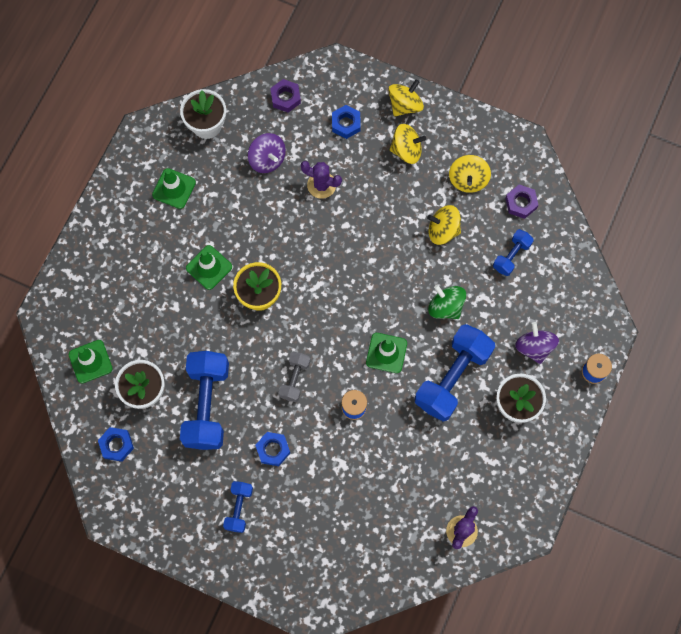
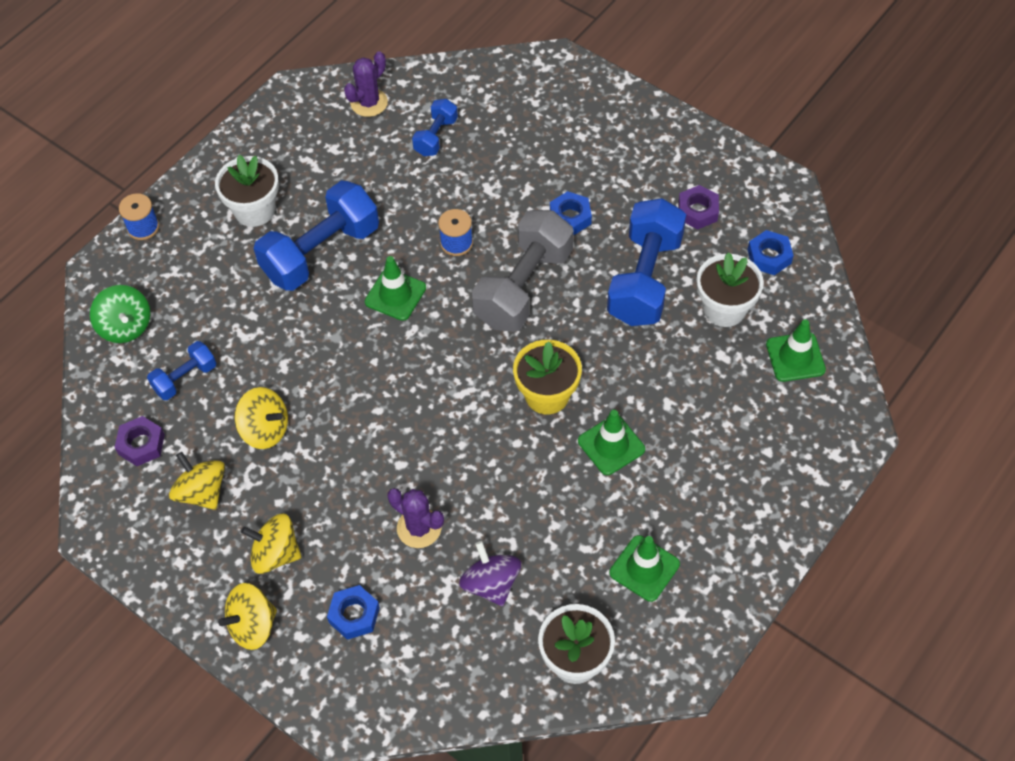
camera: 165 degrees left, 15 degrees down
(239, 508) = (625, 167): blue dumbbell -> blue dumbbell (436, 136)
(285, 98) = (437, 679): purple nut -> purple nut (697, 211)
(295, 379) = (523, 287): grey dumbbell -> grey dumbbell, size x1.97
(445, 307) = (298, 333): green spinning top -> green spinning top (125, 326)
(468, 180) = (202, 492): yellow spinning top -> yellow spinning top turned 60 degrees counterclockwise
(534, 347) = (204, 266): purple spinning top -> none

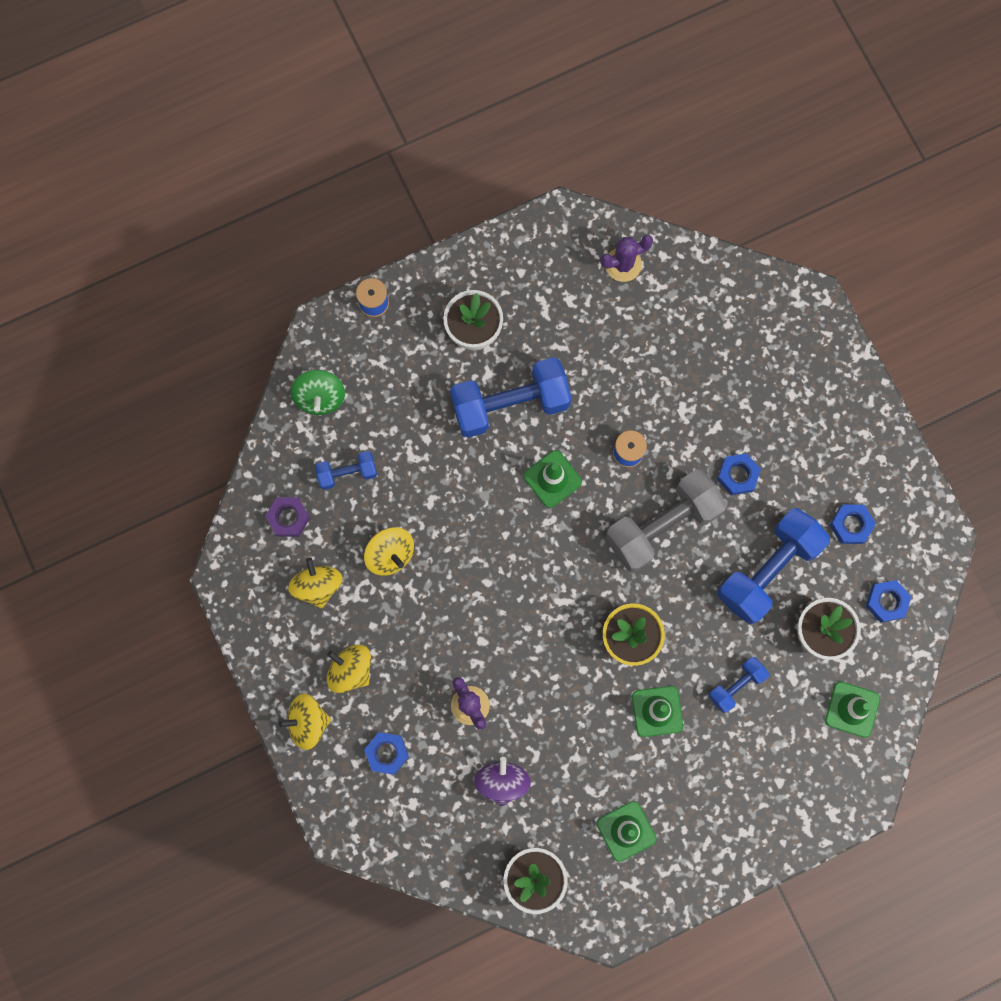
camera: 25 degrees right, 20 degrees up
(436, 136) = (664, 331): blue dumbbell -> blue dumbbell (736, 685)
(697, 211) = (851, 525): purple nut -> blue nut

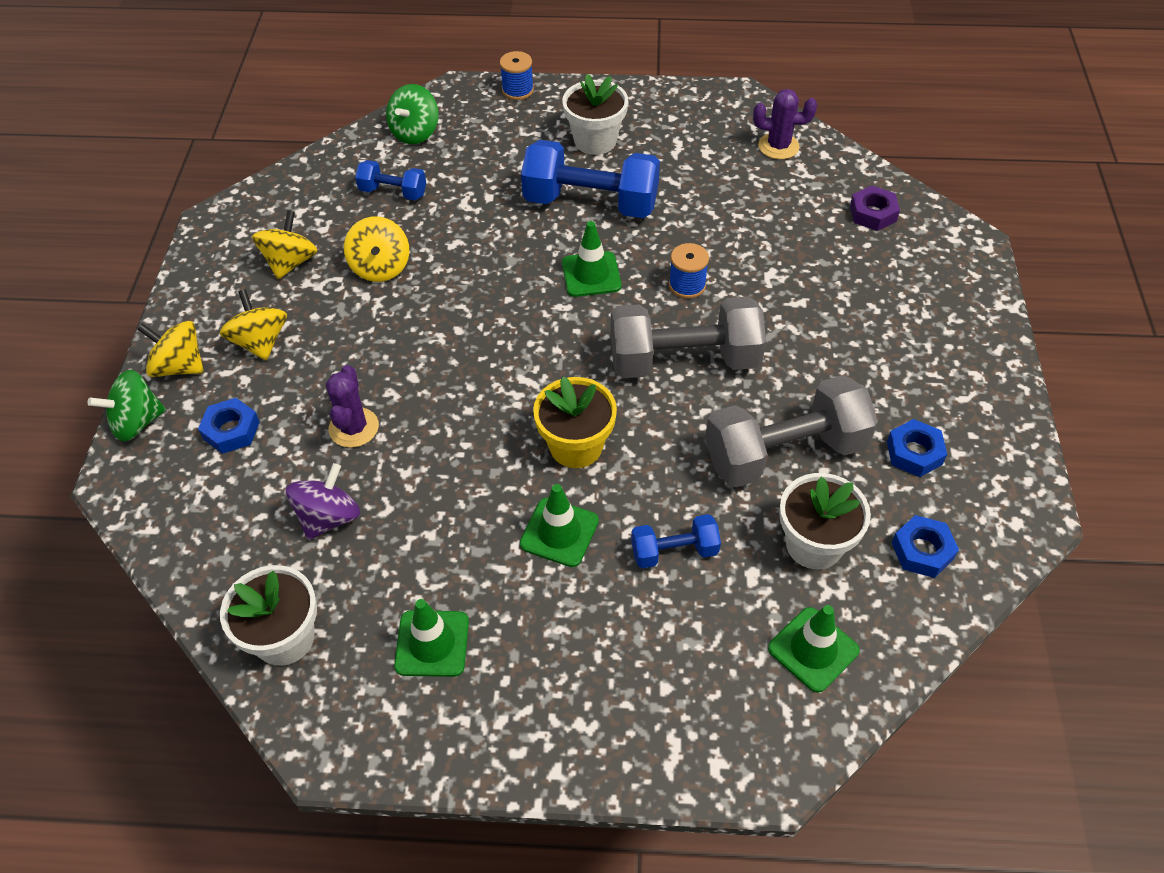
camera: 30 degrees right, 25 degrees down
(288, 518) = (310, 202): purple nut -> purple nut (873, 213)
(315, 783) = (137, 422): none -> green spinning top
(737, 475) = (799, 352): blue nut -> none
(768, 570) = (784, 452): blue dumbbell -> grey dumbbell

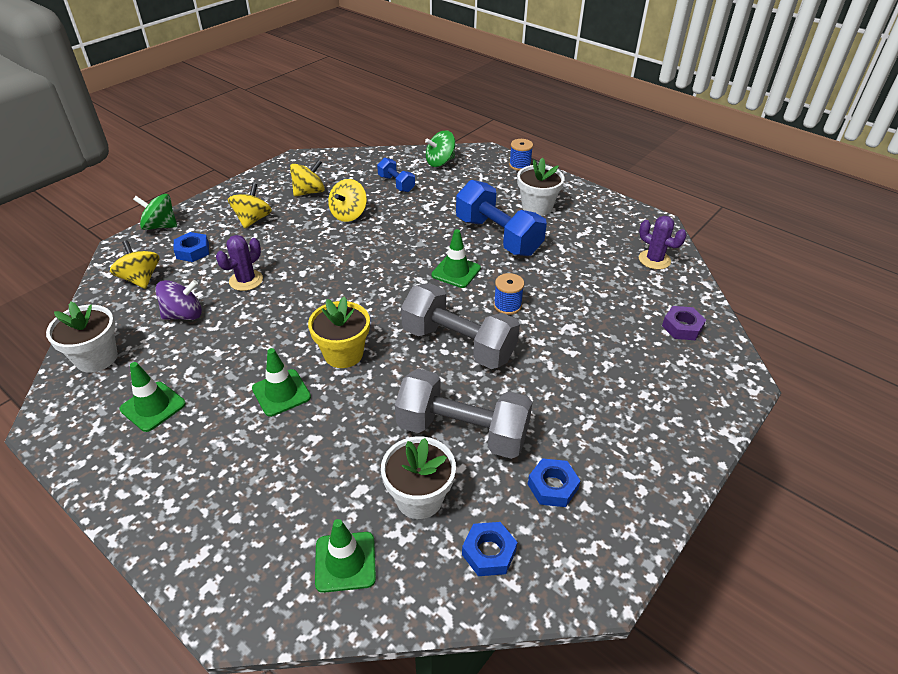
camera: 35 degrees right, 10 degrees down
(179, 366) = (206, 212): yellow spinning top -> yellow spinning top (141, 279)
(674, 551) = (330, 444): blue dumbbell -> none

